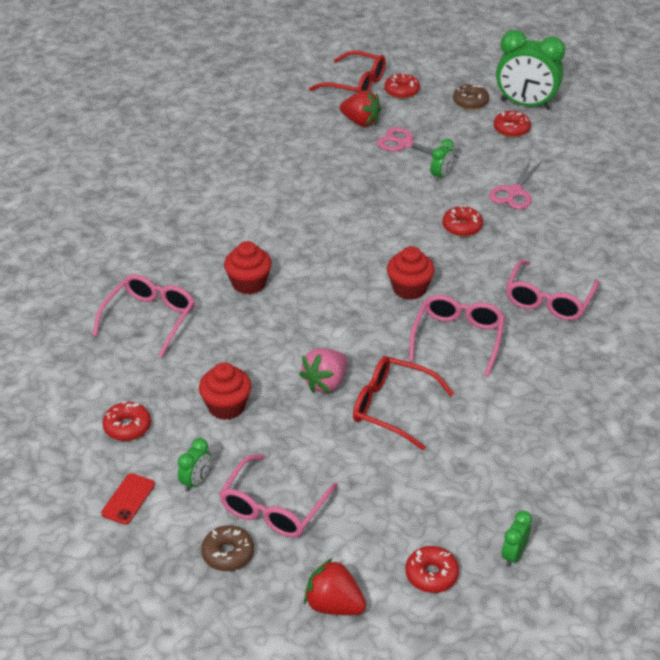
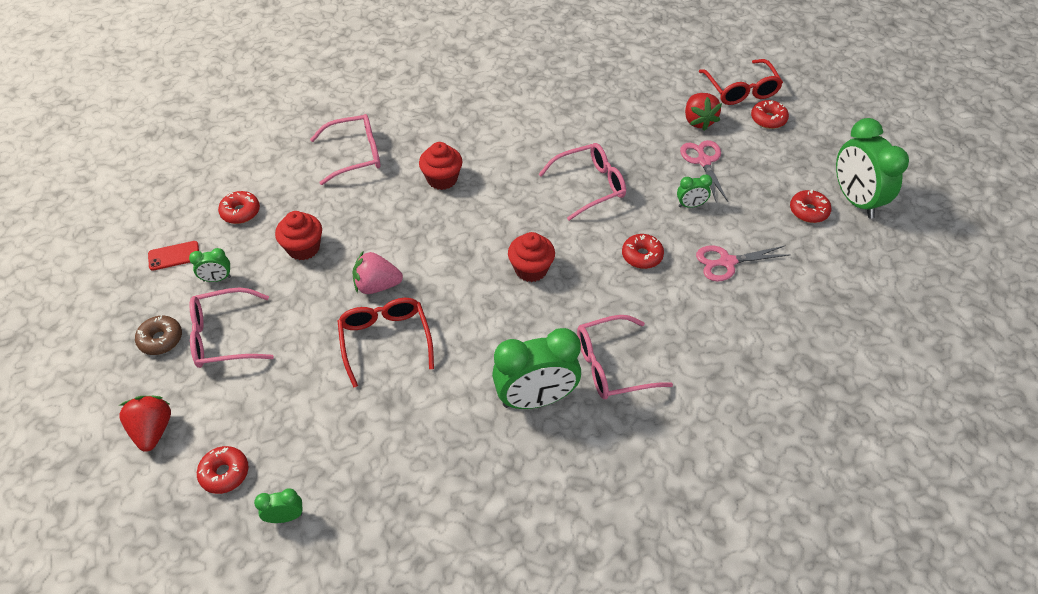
camera: 50 degrees right, 10 degrees up
(458, 338) = (503, 333): pink glasses -> pink glasses (590, 186)
(470, 102) = (810, 165): brown donut -> none
(539, 355) = (536, 399): none -> green clock

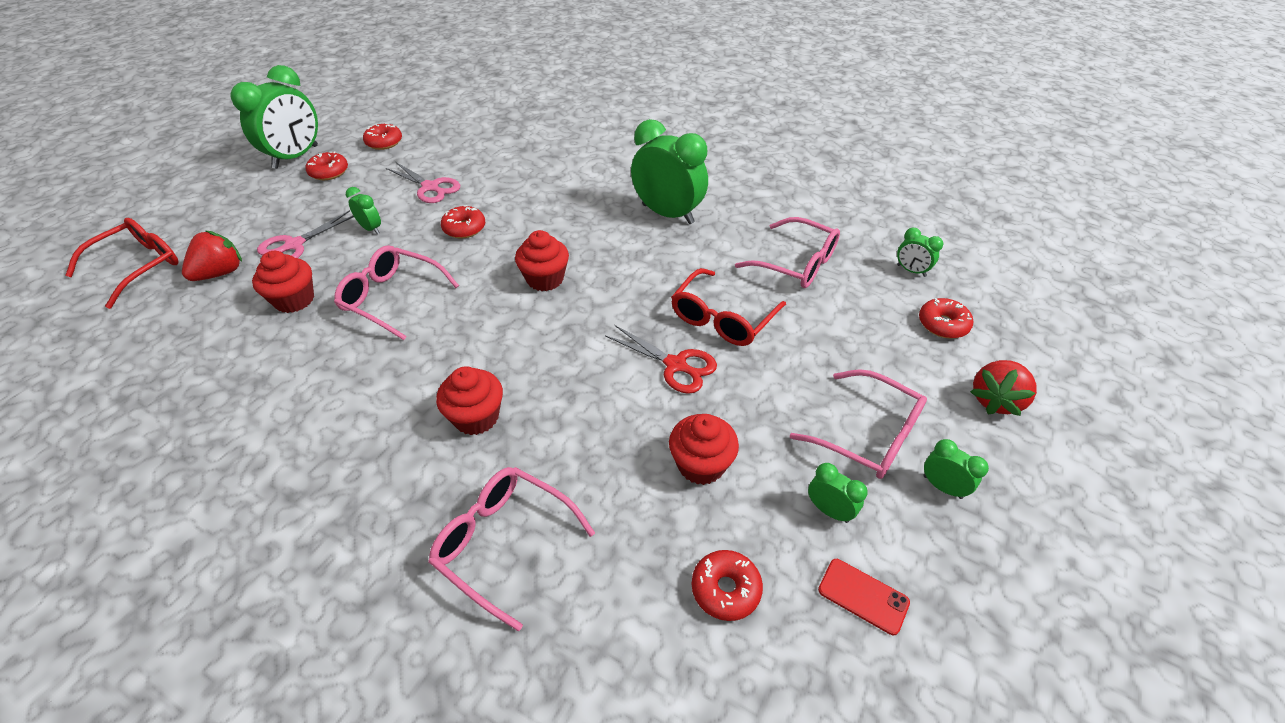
camera: 130 degrees left, 5 degrees down
(161, 339) = (942, 487): brown donut -> green clock
(377, 285) = (676, 365): pink strawberry -> red scissors
(612, 366) = (596, 196): pink glasses -> pink glasses (796, 263)
(633, 143) = (294, 300): none -> red cupcake
(768, 119) = (191, 232): red donut -> red donut (384, 142)

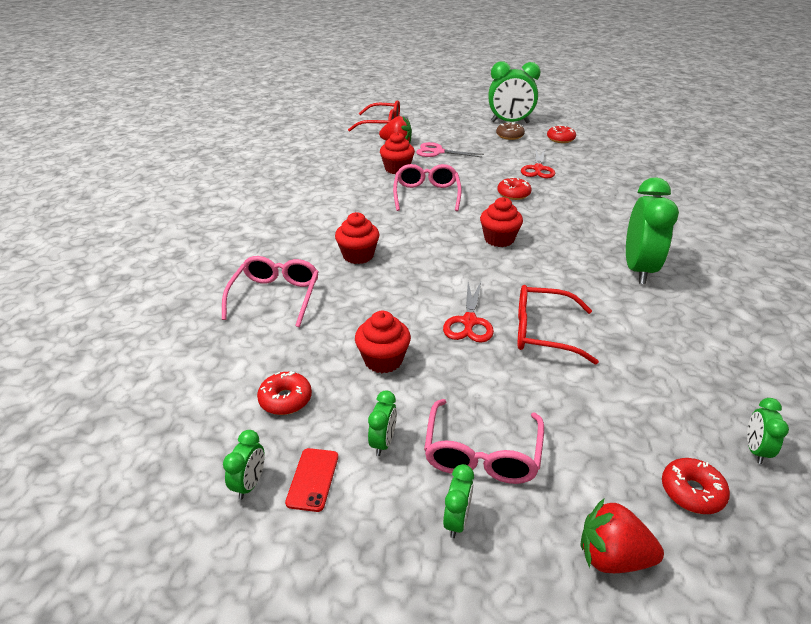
camera: 65 degrees right, 10 degrees down
(329, 172) = (509, 136): red donut -> brown donut
(371, 228) = (476, 166): green clock -> green clock (250, 484)
(430, 187) = (538, 169): pink scissors -> red scissors
(796, 263) = (663, 359): pink glasses -> none

